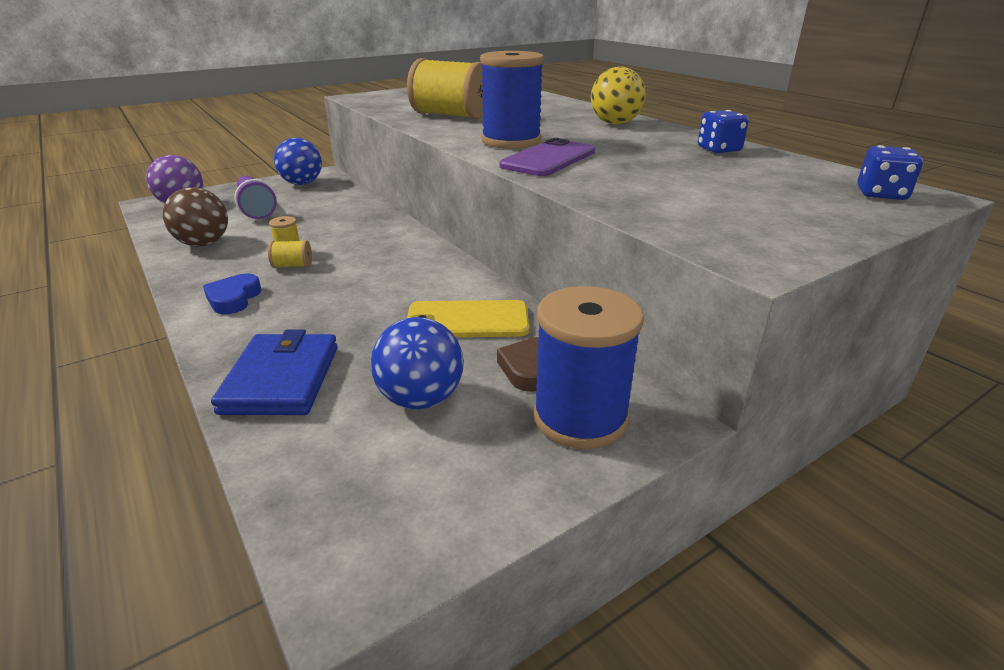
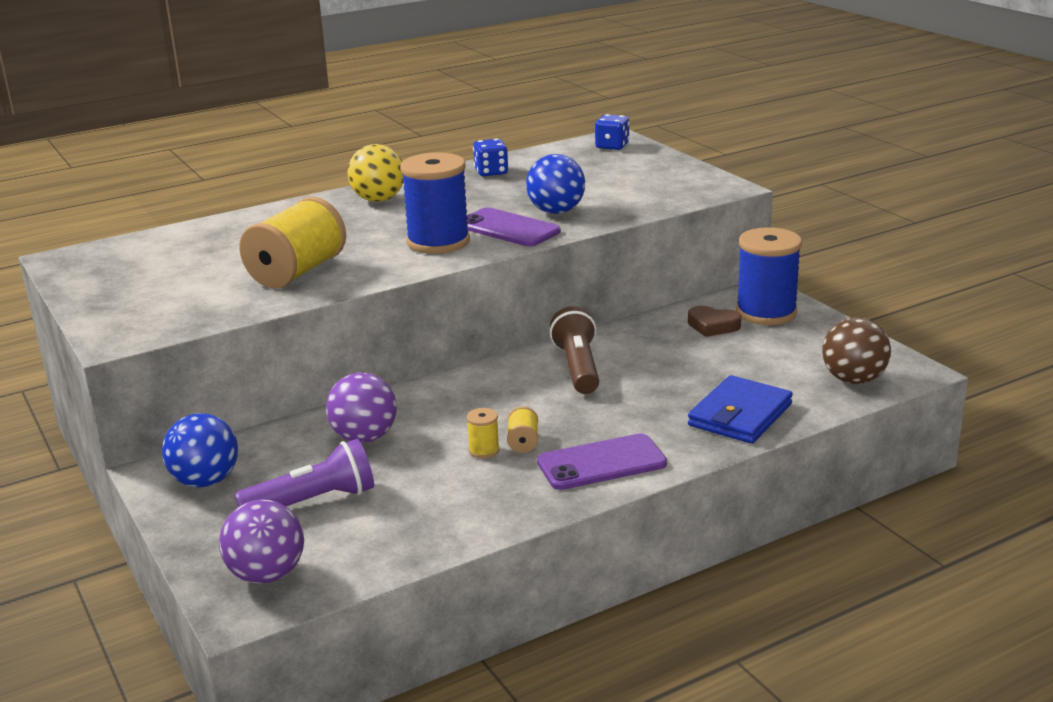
camera: 85 degrees left, 5 degrees down
(203, 244) = (443, 516): brown ball -> brown ball (853, 380)
(233, 299) = (601, 463): blue heart -> purple phone
(281, 379) = (740, 415): blue wallet -> blue wallet turned 60 degrees counterclockwise
(333, 215) = (364, 437): none -> purple ball
(420, 399) = (756, 361): blue ball -> blue ball (556, 211)
(426, 285) = (577, 367): none -> brown flashlight
(467, 320) = (644, 348): yellow phone -> none

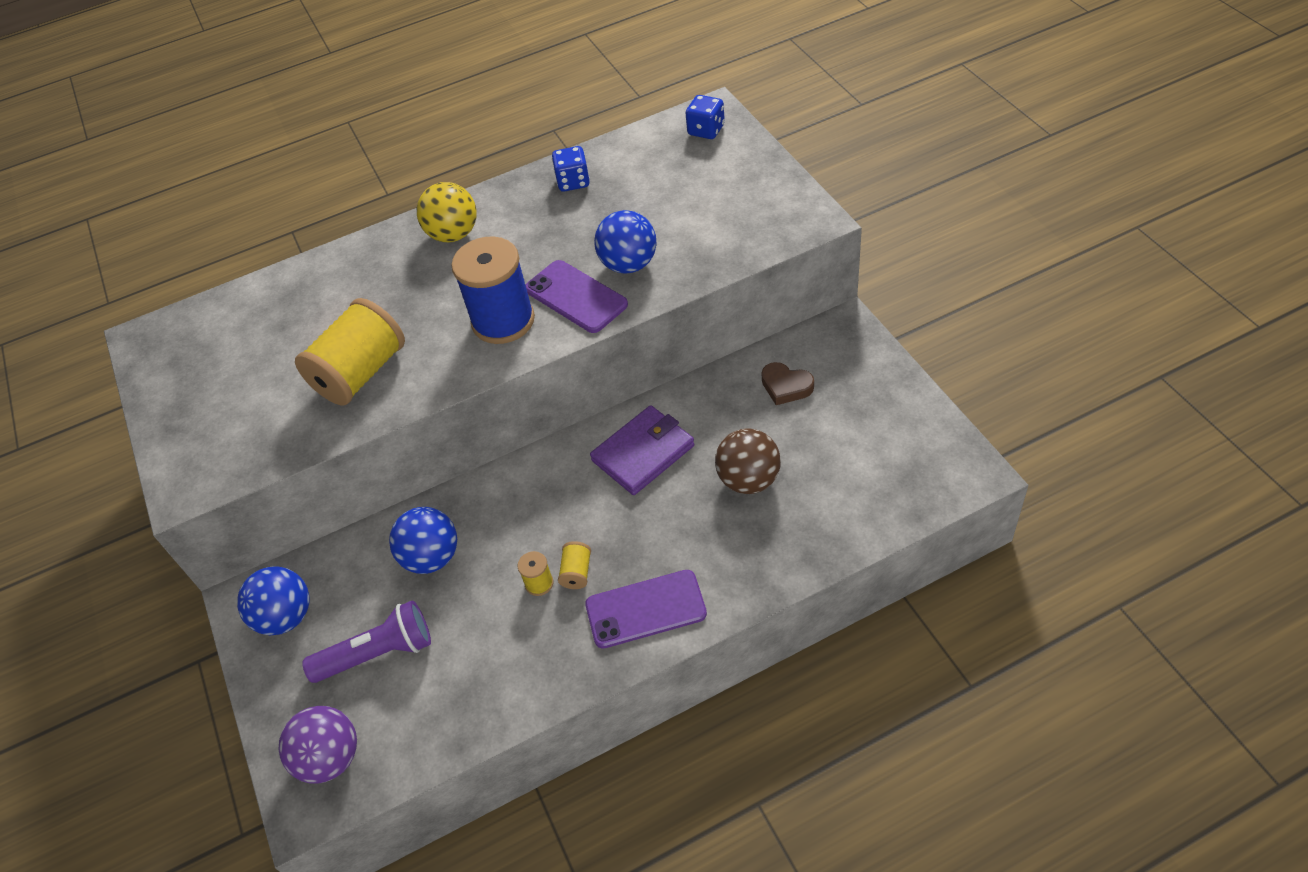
camera: 10 degrees right, 25 degrees up
(364, 437) = (432, 557): purple ball -> blue ball
(577, 367) = (643, 453): brown flashlight -> purple wallet
(740, 415) = (789, 539): blue wallet -> none
(766, 312) = (843, 365): blue spool -> none
(853, 380) = (911, 485): brown ball -> brown ball (748, 480)

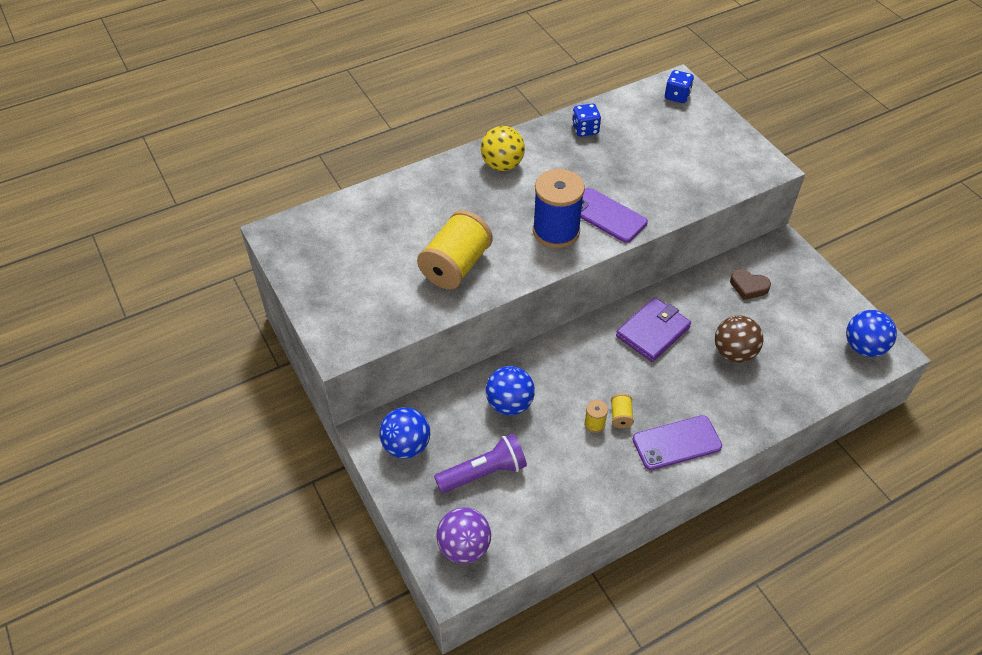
camera: 10 degrees left, 0 degrees up
(629, 264) = (641, 193): blue ball -> blue ball (863, 347)

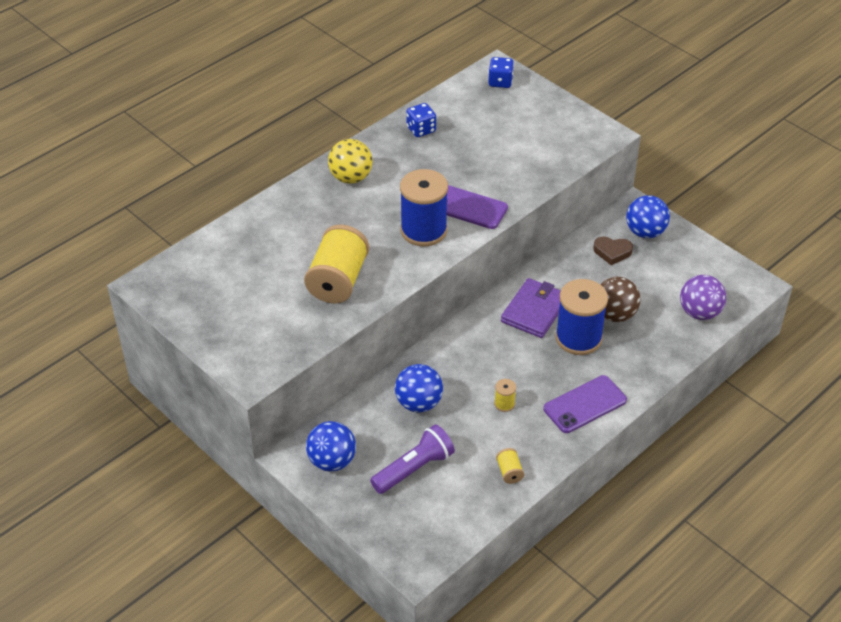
camera: 15 degrees left, 5 degrees down
(464, 547) = (417, 536): purple ball -> purple ball (699, 312)
(621, 416) = (527, 392): yellow spool -> yellow spool (509, 472)
(689, 370) = (578, 338): none -> blue spool
(863, 347) = (730, 286): blue ball -> blue ball (645, 232)

